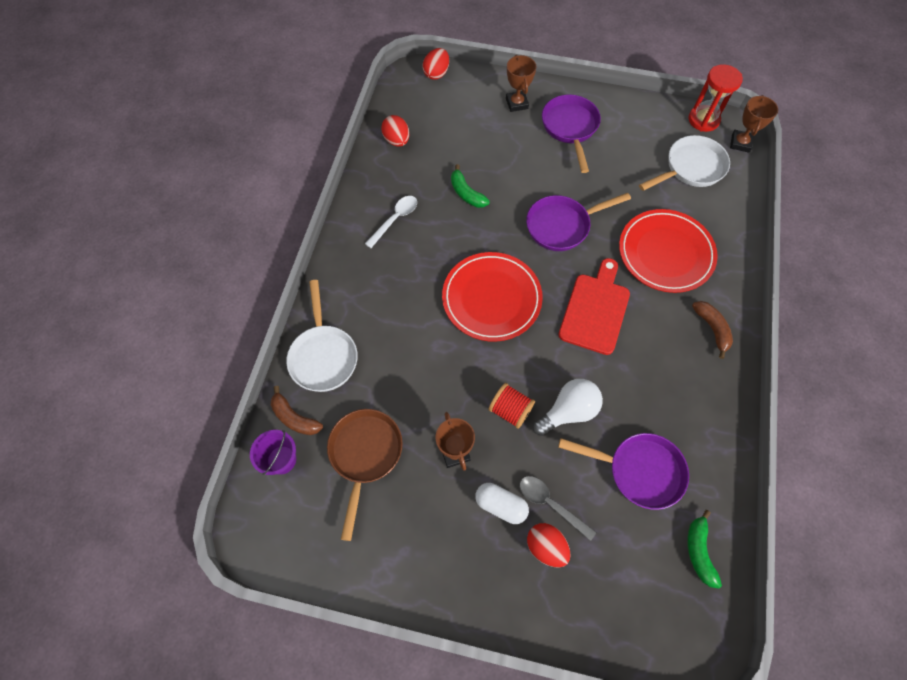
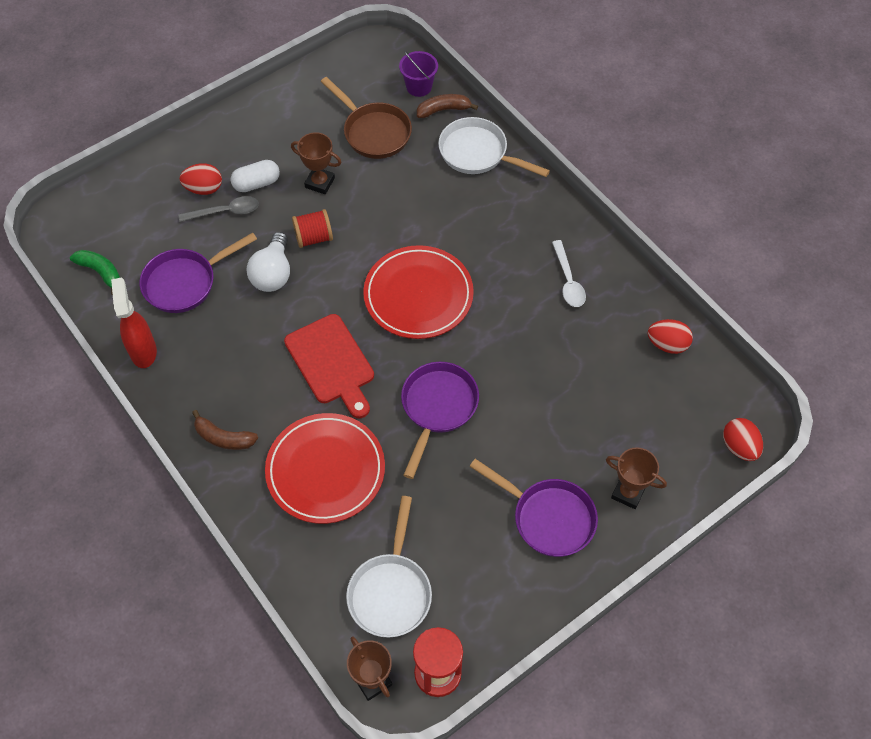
camera: 130 degrees right, 5 degrees down
(466, 193) = (547, 357): green banana -> none
(718, 444) = (143, 351): none -> red spray bottle

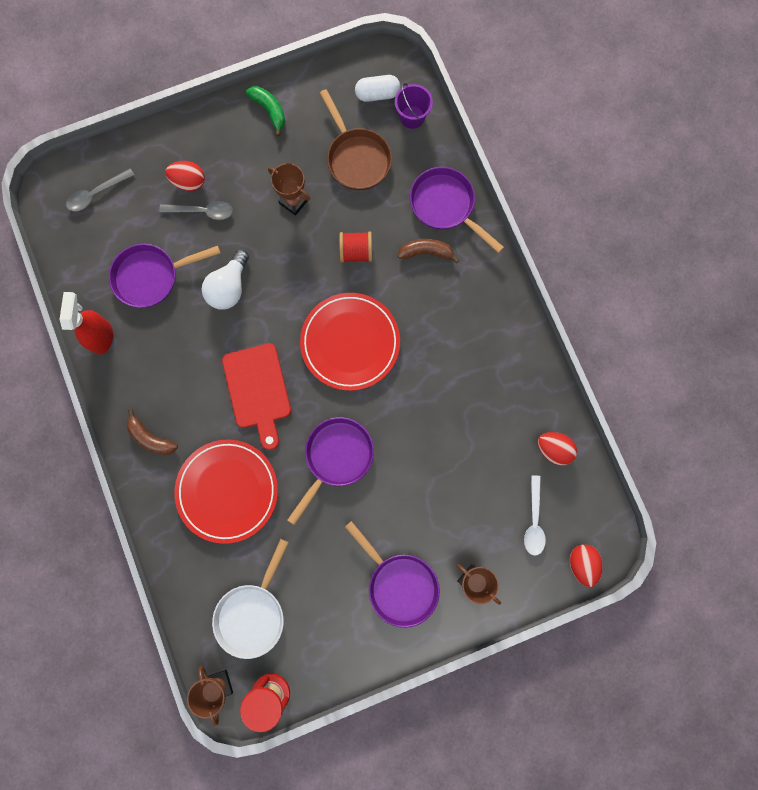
camera: 15 degrees right, 20 degrees up
(100, 272) = (81, 247): green banana -> green banana (269, 110)
(106, 220) = (96, 194): none -> grey spoon
(256, 183) = (237, 188): white capsule -> white capsule (377, 94)
(314, 237) = (274, 259): red spool -> red spool (356, 252)
(443, 110) = (428, 149): brown banana -> brown banana (426, 252)
(478, 153) = (446, 206): white pan -> purple pan
(568, 280) = (486, 362): white spoon -> white spoon (534, 520)

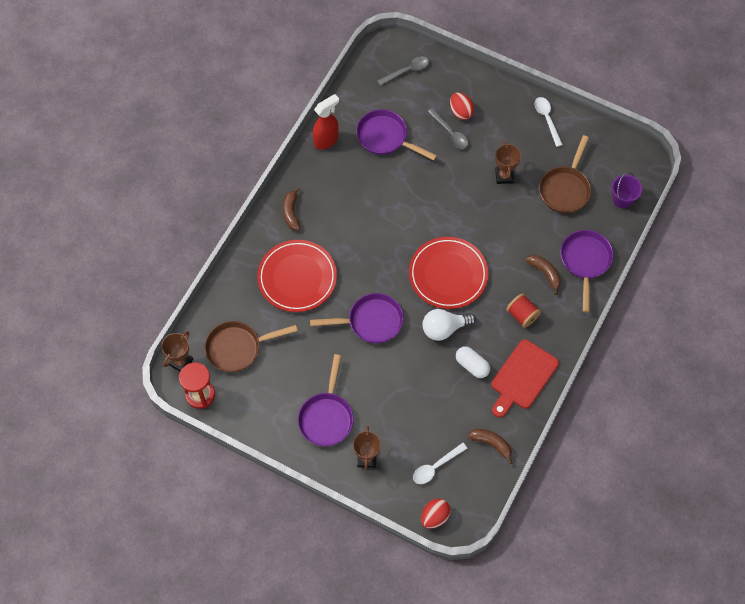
camera: 50 degrees right, 15 degrees down
(96, 194) = (407, 71): grey spoon -> grey spoon turned 135 degrees clockwise
(229, 287) = (418, 183): white light bulb -> white light bulb (444, 329)
(253, 613) = (238, 348): white pan -> brown pan
(258, 390) = (371, 247): red cutting board -> red cutting board (522, 377)
(269, 110) = (547, 119): green banana -> white spoon
(356, 252) = (507, 234): red spool -> red spool (522, 315)
(377, 94) = (617, 169): white capsule -> white capsule (472, 365)
(553, 449) = (491, 444): red egg -> brown banana

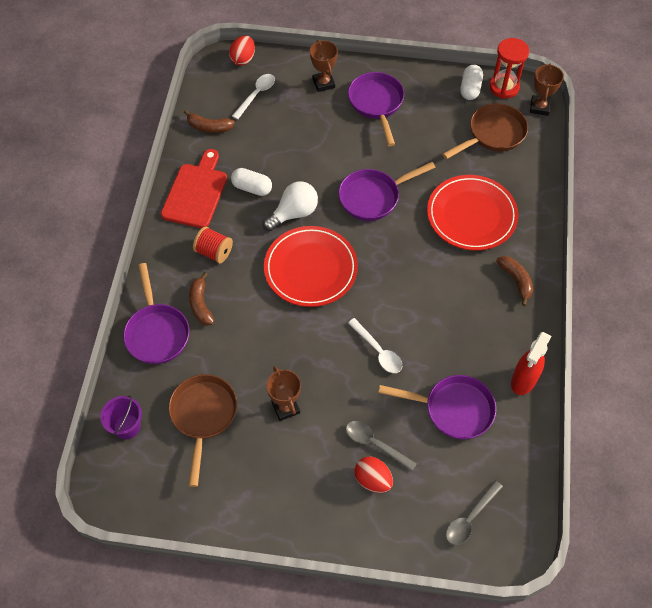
camera: 160 degrees right, 5 degrees down
(232, 404) = (470, 89): none -> white capsule
(545, 273) = (201, 304): brown banana -> brown banana turned 45 degrees clockwise
(547, 119) = (254, 509): white spoon -> white spoon (378, 351)

